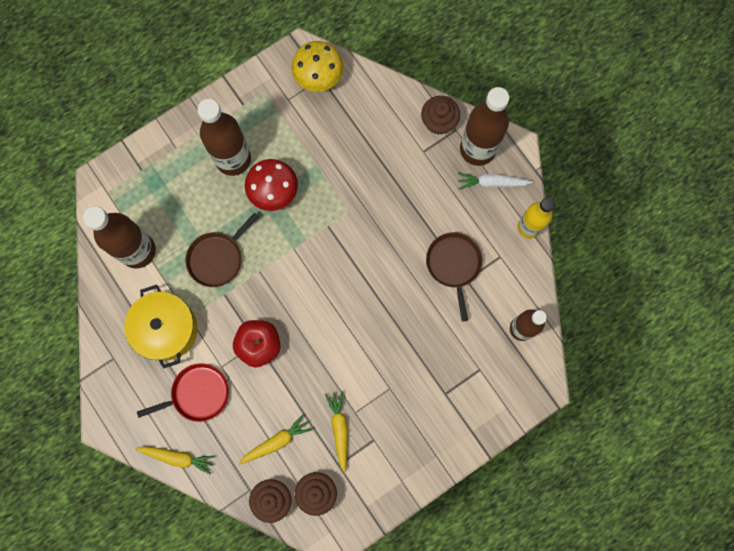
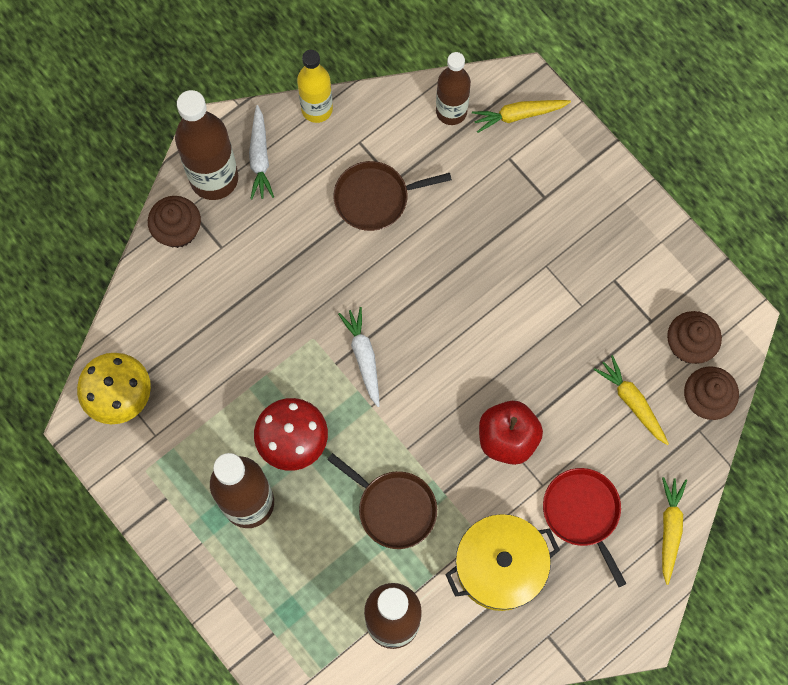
camera: 95 degrees left, 5 degrees down
(331, 246) = (363, 357): none -> white carrot
(339, 429) = (606, 324): yellow carrot -> yellow carrot (518, 115)

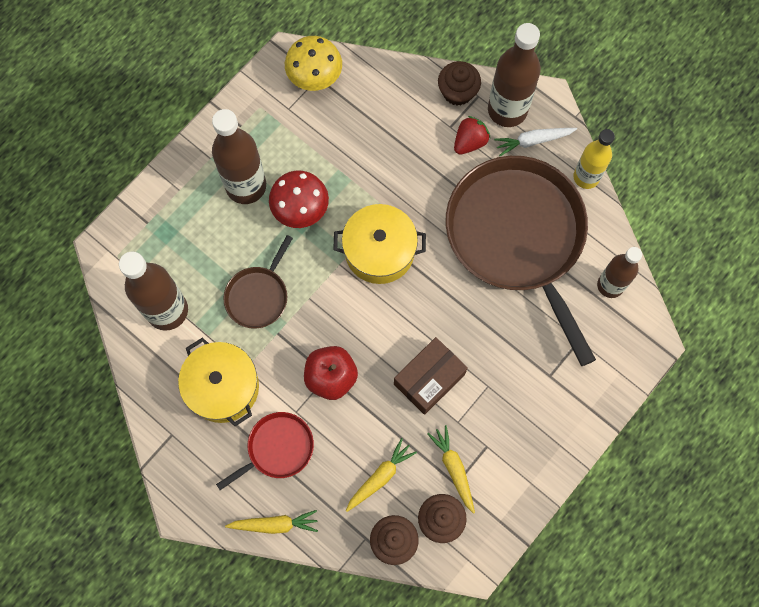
camera: 80 degrees right, 0 degrees up
(246, 229) = (469, 142): none -> red strawberry
(363, 357) = (379, 251): white carrot -> yellow pot
(375, 198) = (518, 237): brown pan -> brown pan, size x2.25
(518, 115) = (620, 342): yellow carrot -> yellow carrot (453, 468)
(528, 328) = (429, 379): none -> brown box

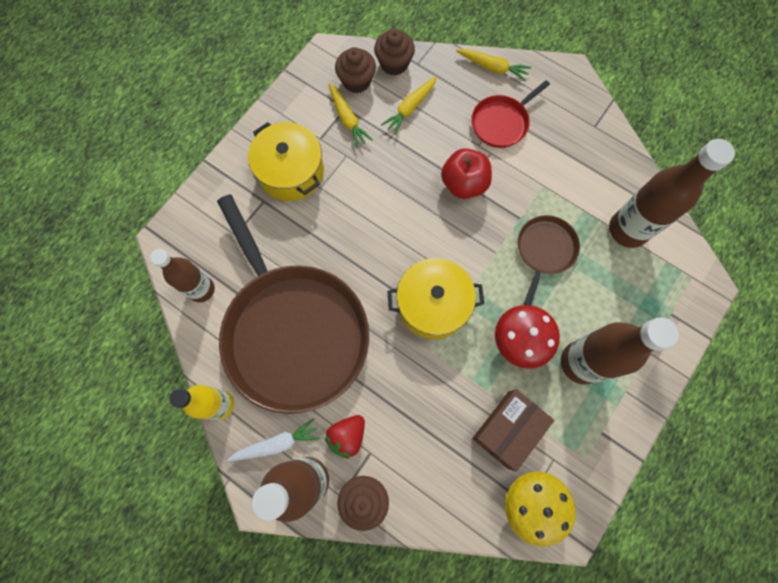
camera: 175 degrees right, 0 degrees up
(223, 387) = (559, 167): yellow pot -> yellow pot (291, 172)
(275, 524) = (493, 68): yellow carrot -> yellow carrot turned 150 degrees counterclockwise
(429, 379) = (374, 189): brown box -> brown box (508, 429)

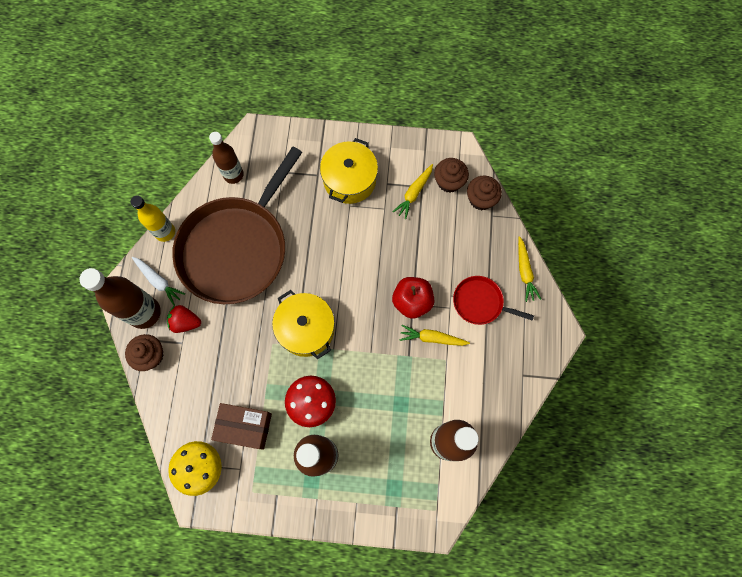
camera: 60 degrees right, 0 degrees up
(410, 108) = (450, 231): yellow carrot -> yellow carrot (432, 338)
(544, 251) = (393, 387): brown pan -> none

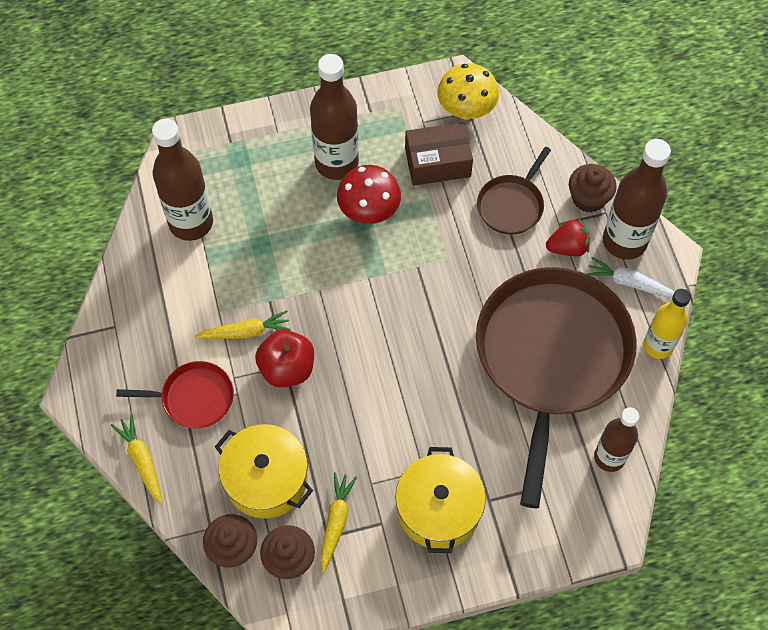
camera: 160 degrees right, 10 degrees down
(207, 370) = (512, 205): none -> brown pan
(306, 329) = (412, 289): yellow pot -> yellow pot (266, 479)

